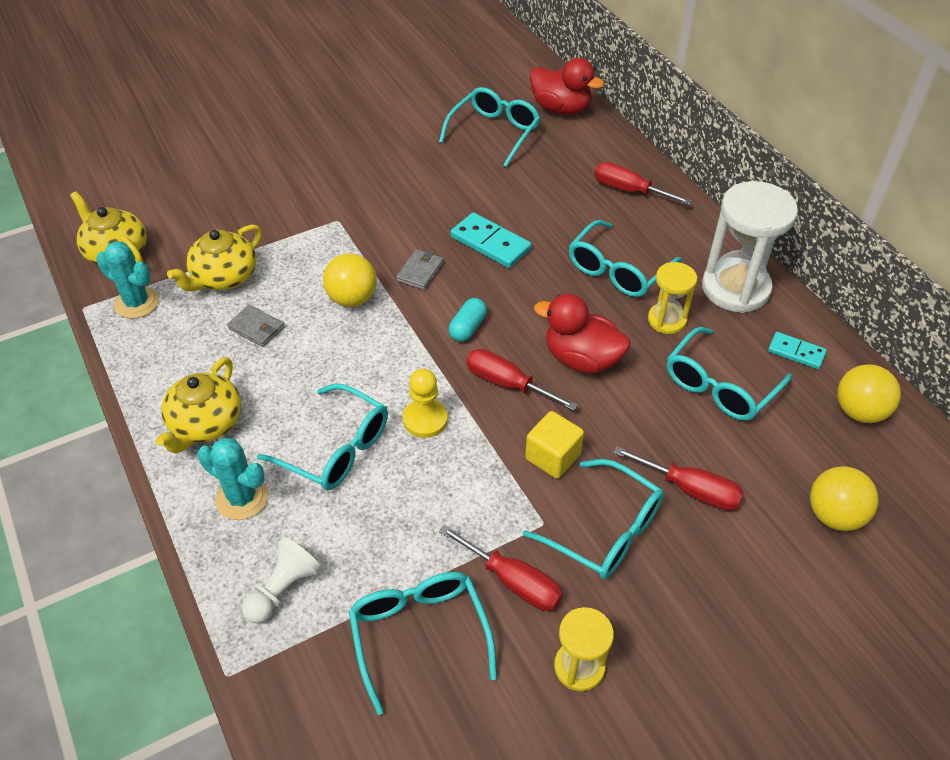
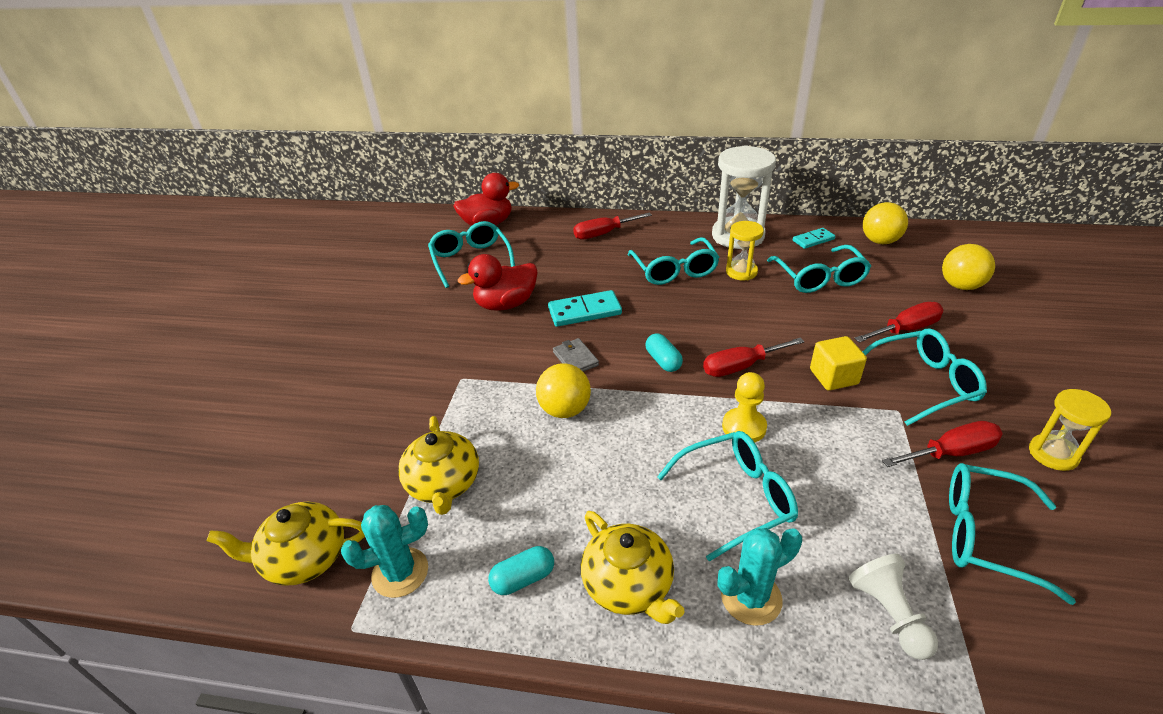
camera: 50 degrees left, 10 degrees down
(173, 365) = (523, 579): none -> turquoise capsule
(256, 328) = (536, 489): grey wallet -> none
(581, 359) = (746, 322): red duck -> red duck (506, 304)

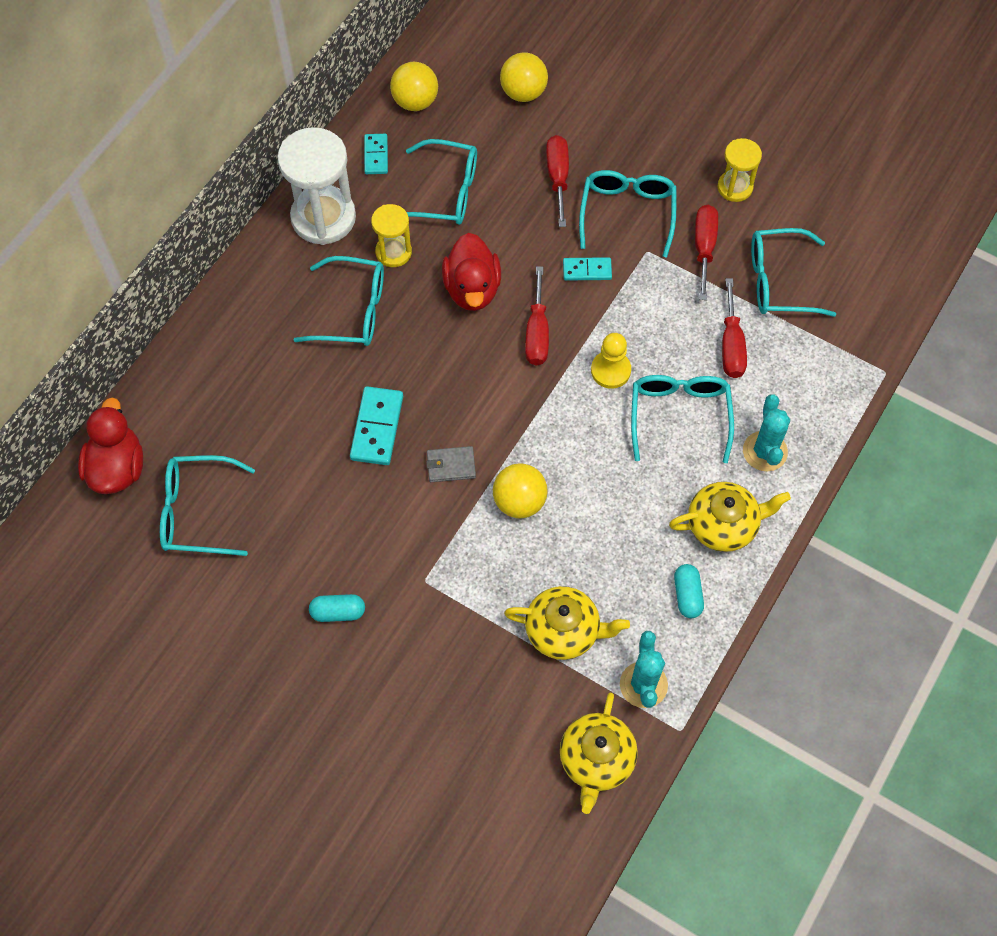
camera: 70 degrees left, 25 degrees up
(506, 304) = (317, 500): red duck -> red duck (472, 289)
(603, 234) = (230, 347): red screwdriver -> red screwdriver (731, 345)
(663, 361) = (495, 391): turquoise capsule -> turquoise capsule (338, 612)
(833, 377) = (587, 270): yellow cube -> turquoise domino
(889, 614) = (809, 377): white pawn -> none
(985, 535) = (778, 281): turquoise glasses -> turquoise glasses turned 45 degrees clockwise

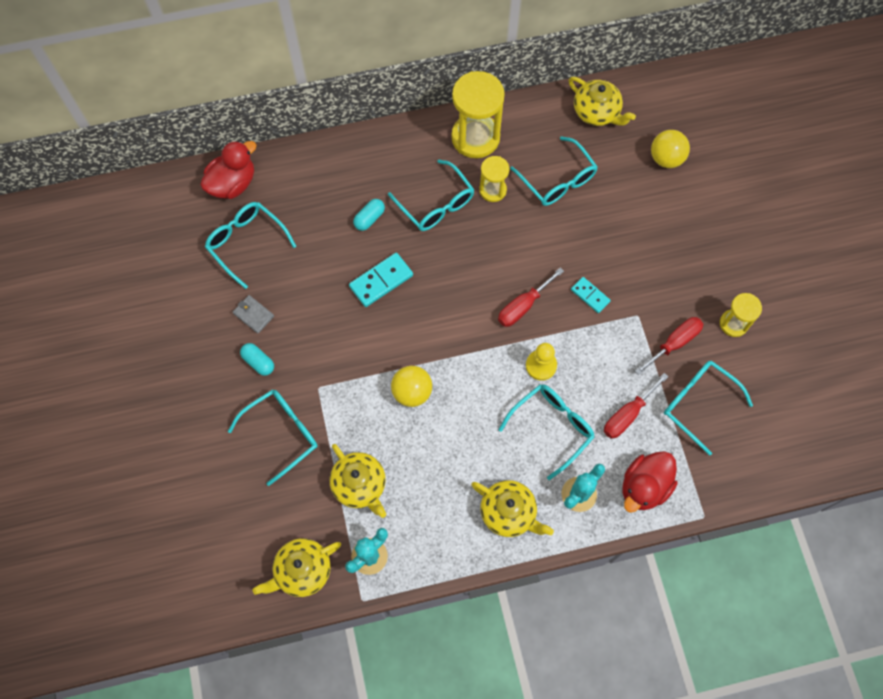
camera: 45 degrees right, 5 degrees up
(323, 217) = (475, 137): white hourglass -> yellow hourglass
(376, 155) = (541, 126): turquoise domino -> none
(415, 101) = (597, 112): yellow ball -> yellow teapot
(451, 466) = (397, 338): grey wallet -> grey wallet (253, 315)
(472, 289) = (513, 249): red duck -> red duck (644, 487)
(558, 177) = (632, 226): red screwdriver -> none
(627, 213) = (651, 282): turquoise glasses -> turquoise glasses (282, 433)
(687, 595) = (446, 531): turquoise capsule -> turquoise capsule (369, 218)

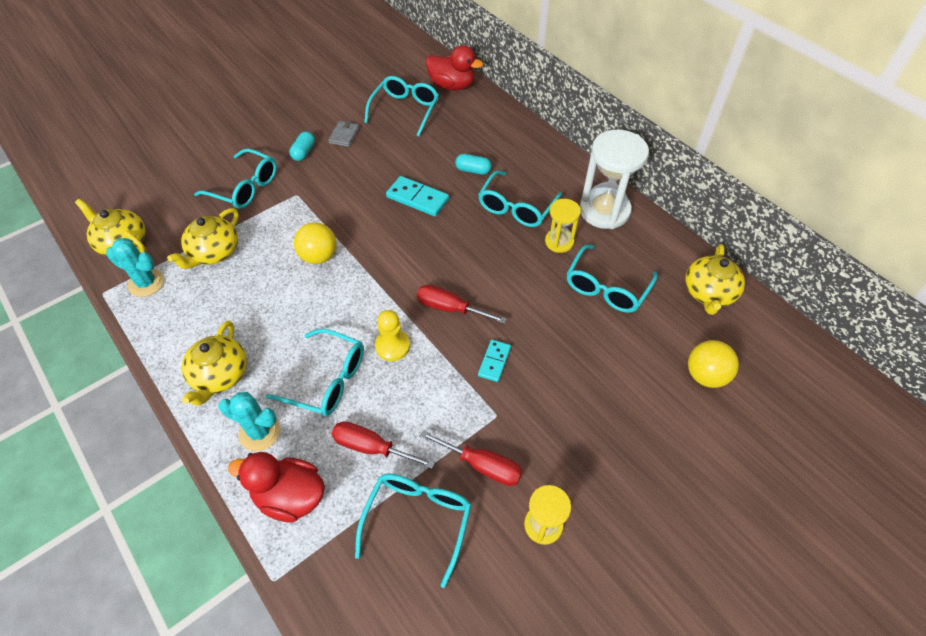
camera: 65 degrees right, 15 degrees down
(475, 137) = (604, 211): yellow hourglass -> white hourglass

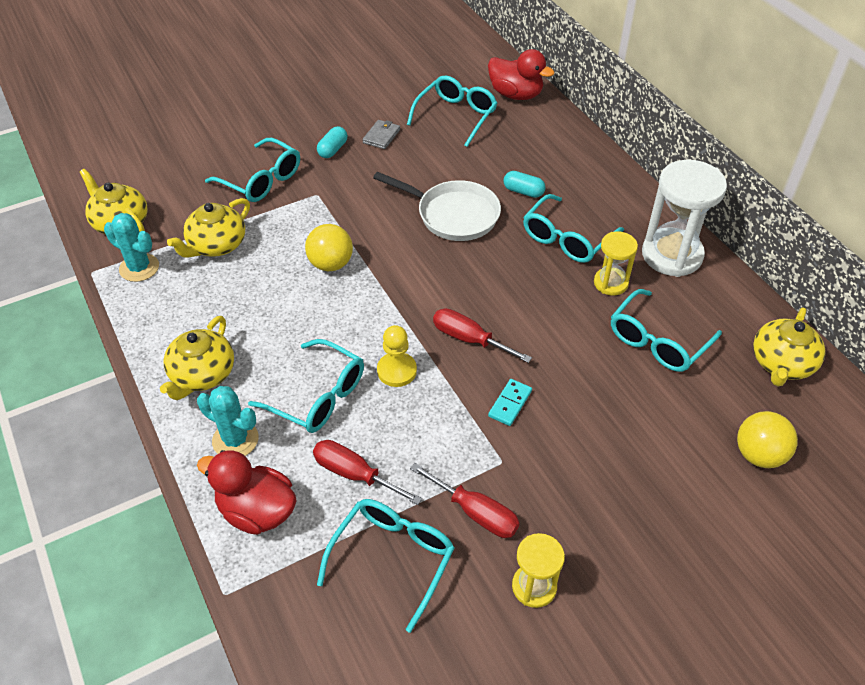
camera: 10 degrees right, 5 degrees down
(417, 198) = (453, 215): turquoise domino -> white pan

